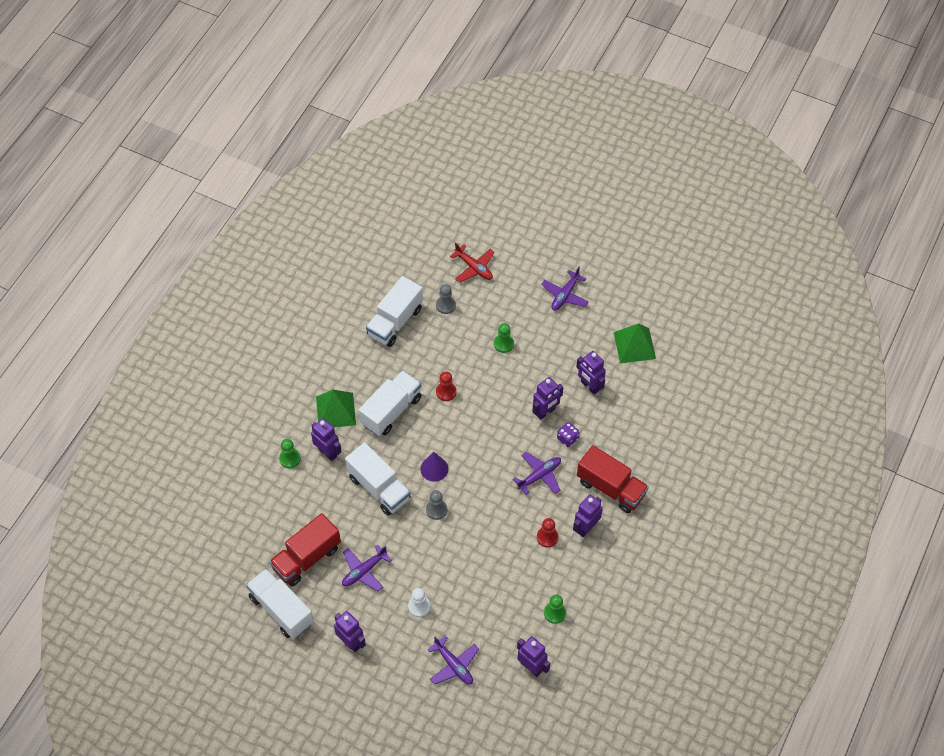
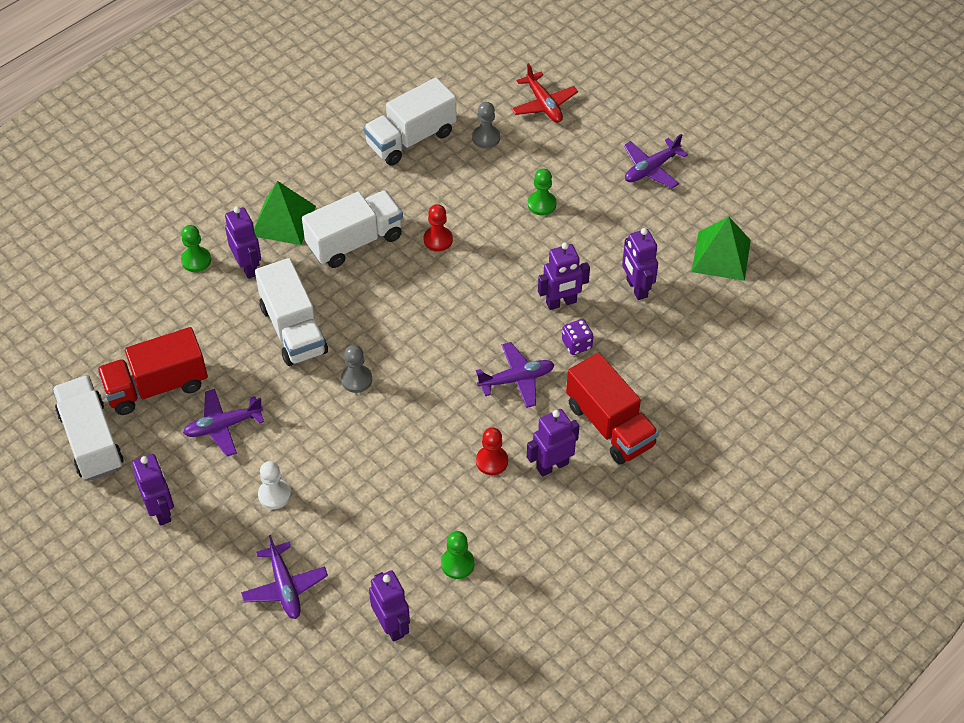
camera: 20 degrees right, 5 degrees down
(434, 468) = (378, 328): purple cone -> none

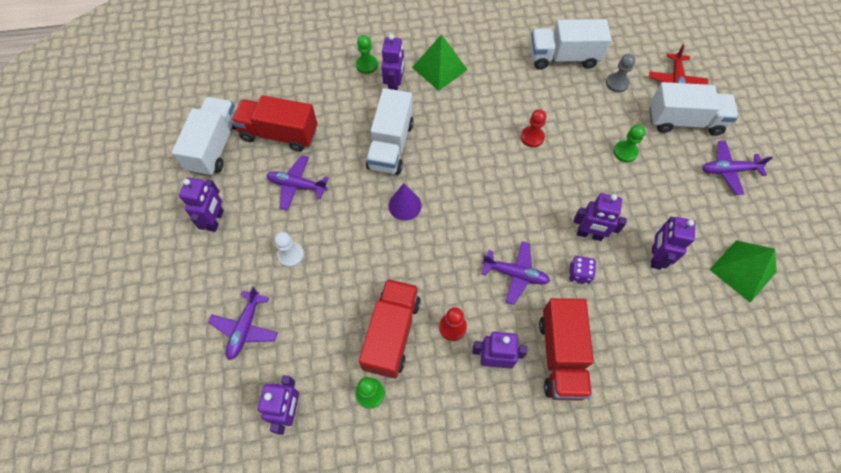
camera: 35 degrees right, 10 degrees up
(355, 241) = (475, 107): white truck -> white truck (684, 121)
(356, 379) = (405, 205): grey pawn -> purple cone
(437, 502) = (392, 333): none -> red truck

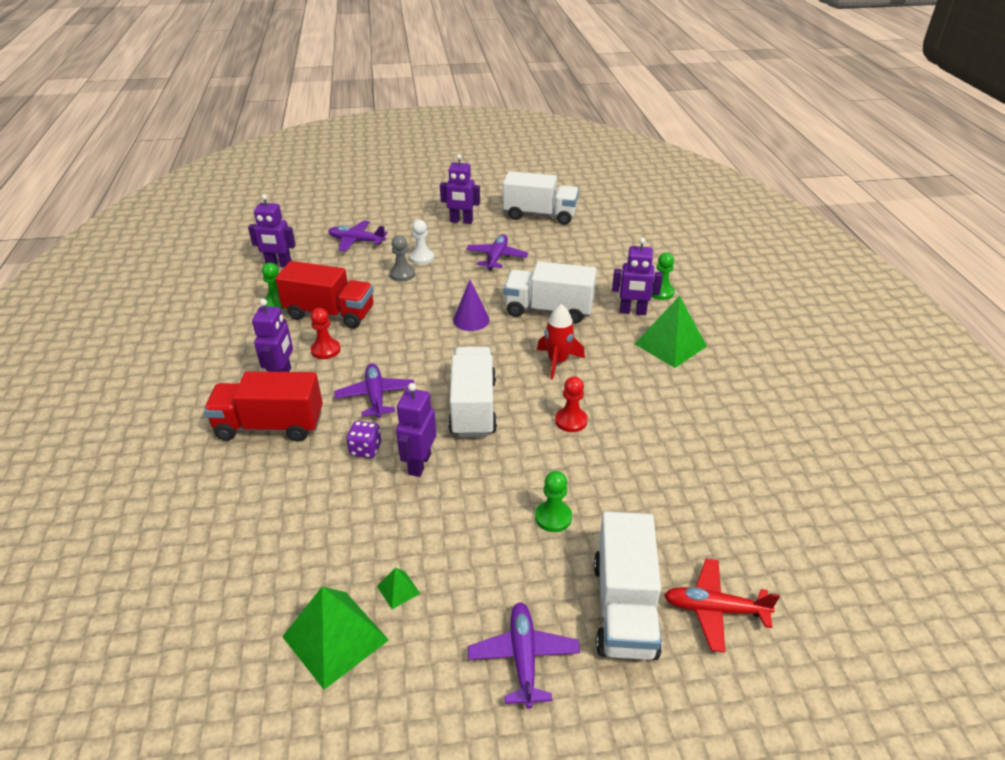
camera: 90 degrees right, 25 degrees down
(279, 134) = (557, 245): red truck -> none
(463, 142) = (557, 362): none -> red rocket
(515, 274) = (376, 396): purple plane -> purple plane turned 150 degrees clockwise
(563, 57) = (725, 463): white truck -> white truck (473, 407)
(617, 83) = (688, 523): grey pawn -> grey pawn (402, 274)
(655, 257) = (376, 529): purple robot -> none
(700, 238) = (398, 590): none -> green pyramid

